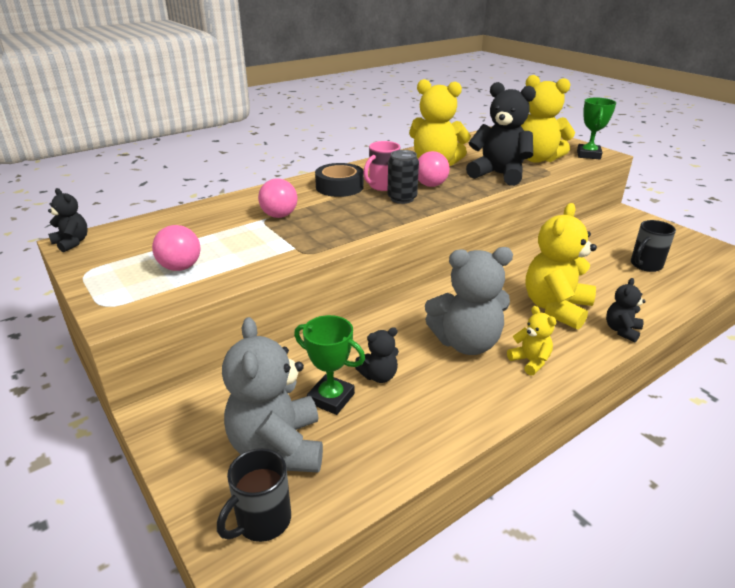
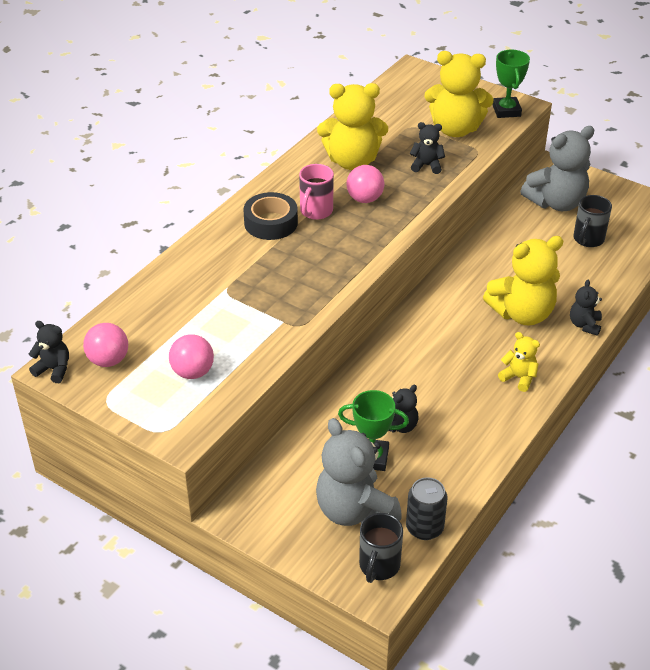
camera: 20 degrees left, 10 degrees up
(279, 215) = (237, 281): pink ball -> pink ball (108, 360)
(402, 198) = (346, 227): black can -> black can (424, 528)
(466, 343) = (458, 373): grey teddy bear -> grey teddy bear (556, 203)
(499, 174) = (426, 165): black teddy bear -> black teddy bear, size x0.50
(556, 308) = (522, 313): yellow teddy bear -> yellow teddy bear turned 120 degrees counterclockwise

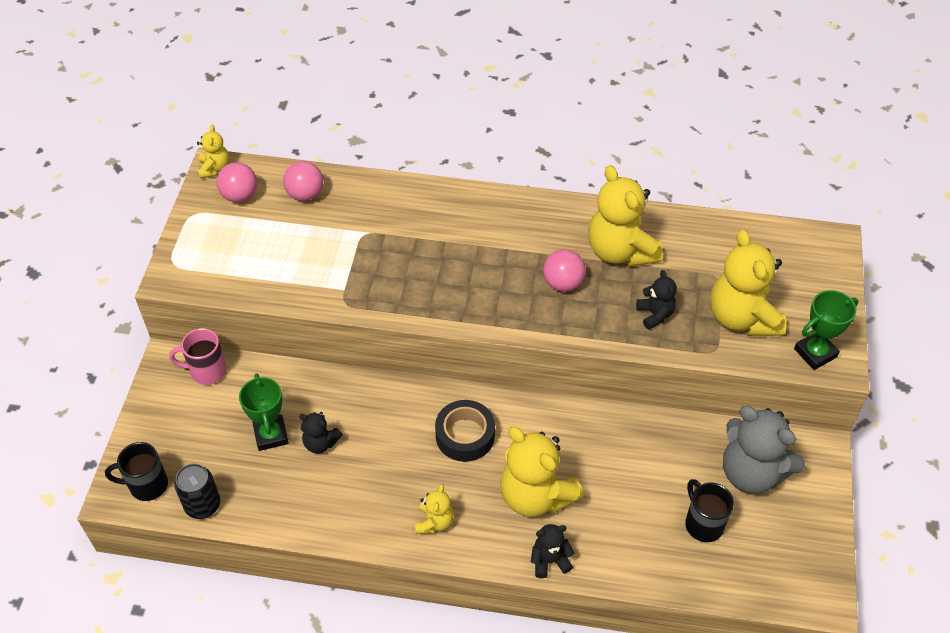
camera: 65 degrees right, 10 degrees up
(54, 369) = (215, 168): black teddy bear -> yellow teddy bear
(193, 372) = (250, 254): pink ball -> pink ball (305, 194)
(271, 223) = (480, 227): black tape -> black tape (465, 435)
(315, 211) = (518, 253): pink mug -> pink mug (207, 371)
(354, 510) = (203, 445): grey teddy bear -> none
(588, 239) = (703, 523): black mug -> black mug turned 60 degrees clockwise

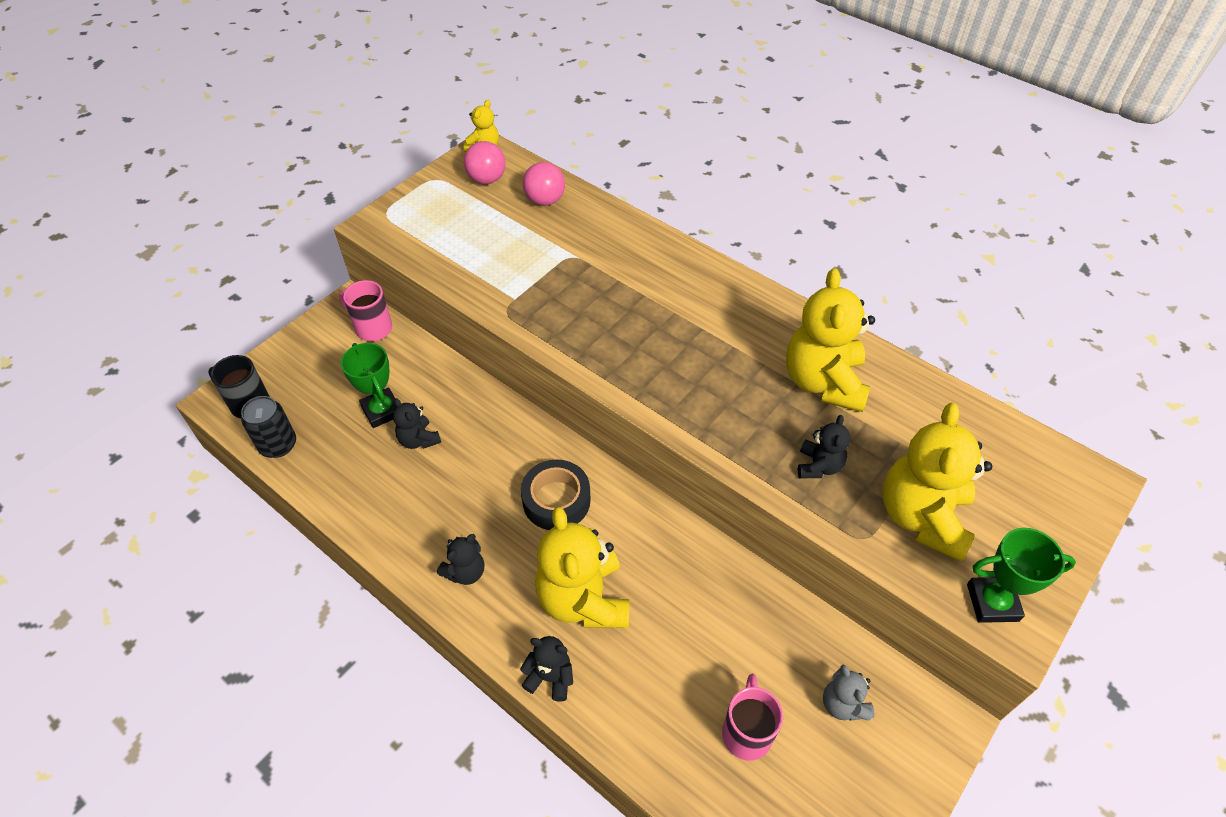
camera: 30 degrees right, 0 degrees up
(271, 435) = (382, 411): green trophy -> green trophy turned 45 degrees counterclockwise
(434, 522) = (465, 572): yellow teddy bear -> black teddy bear
(563, 283) = (737, 387): pink ball -> none
(703, 523) = (746, 732): black mug -> pink mug
(751, 472) = (843, 704): grey teddy bear -> grey teddy bear, size x0.50

